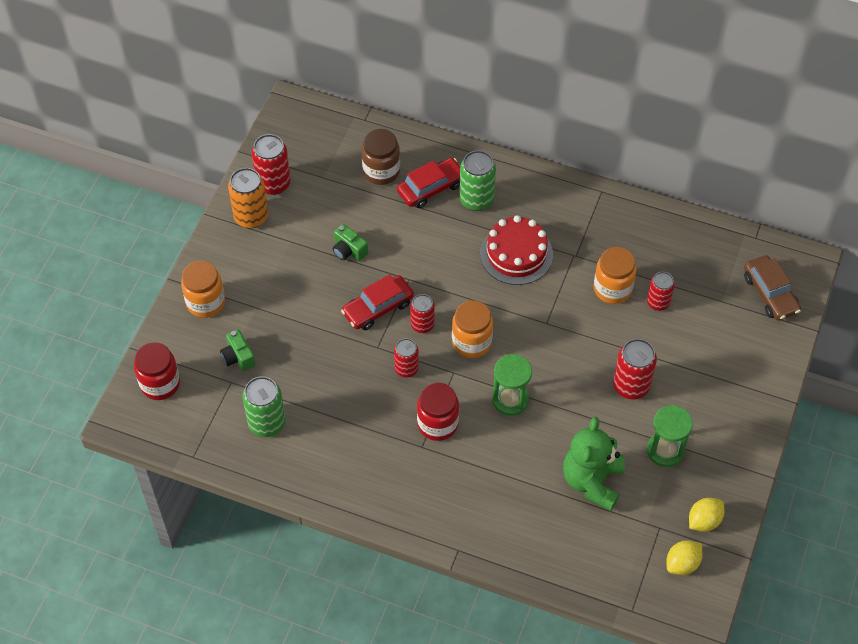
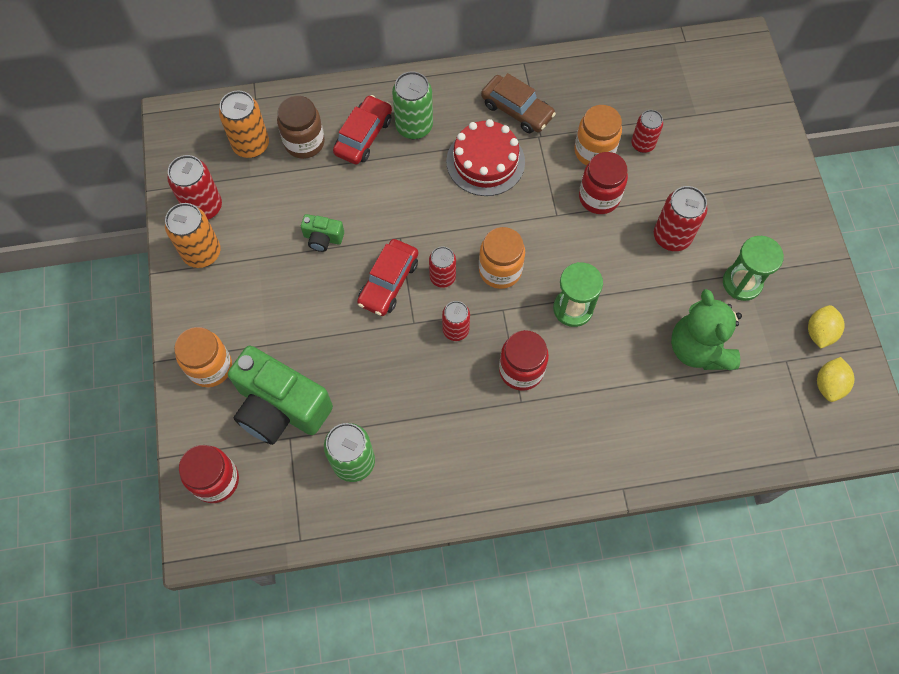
camera: 30 degrees left, 10 degrees up
(238, 357) = (280, 407): green camera -> green camera, size x2.23
(339, 154) = (251, 145): none -> orange can
(591, 326) = (599, 197): none -> red jar
(770, 293) = (732, 87): brown car -> brown car (517, 110)

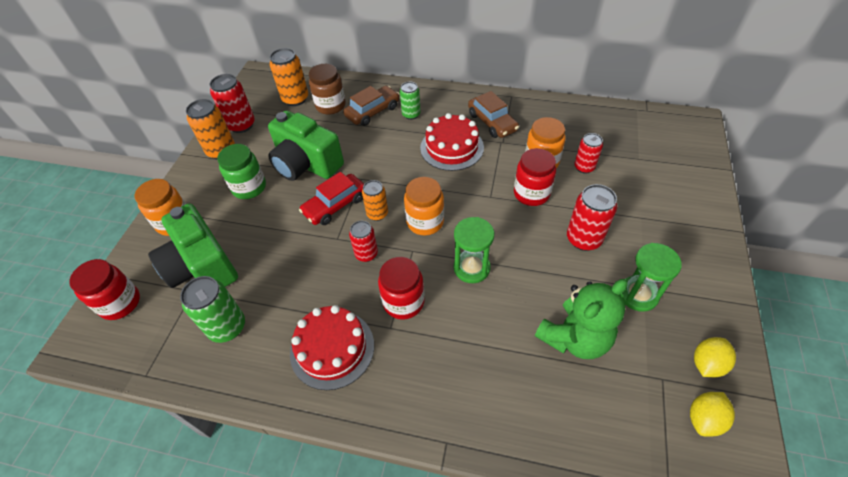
camera: 25 degrees right, 15 degrees down
(271, 292) = (249, 187): none -> green jar
(323, 238) = (306, 164): green camera -> green camera, size x2.23
(363, 136) = (372, 111): red car -> brown car
(414, 127) = (411, 114): green can -> green can, size x0.65
(442, 277) = (377, 214): red can -> orange can
(475, 443) = (332, 348): none -> red cake
(698, 349) = (574, 338): green teddy bear -> green teddy bear turned 135 degrees counterclockwise

